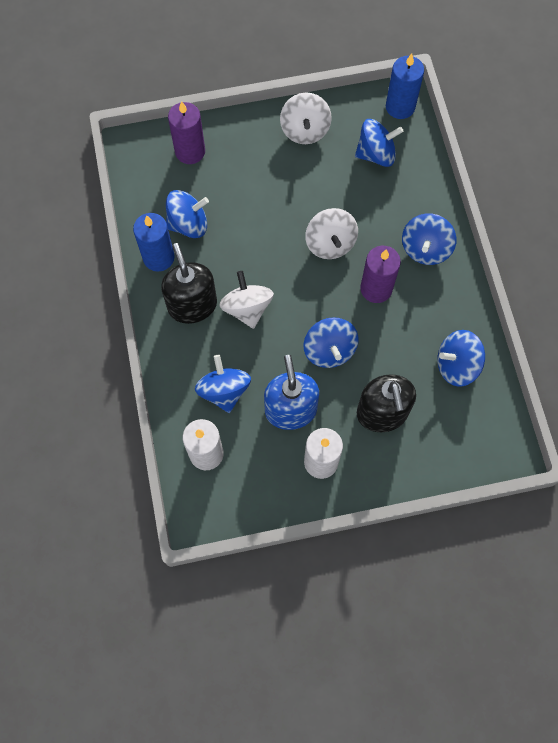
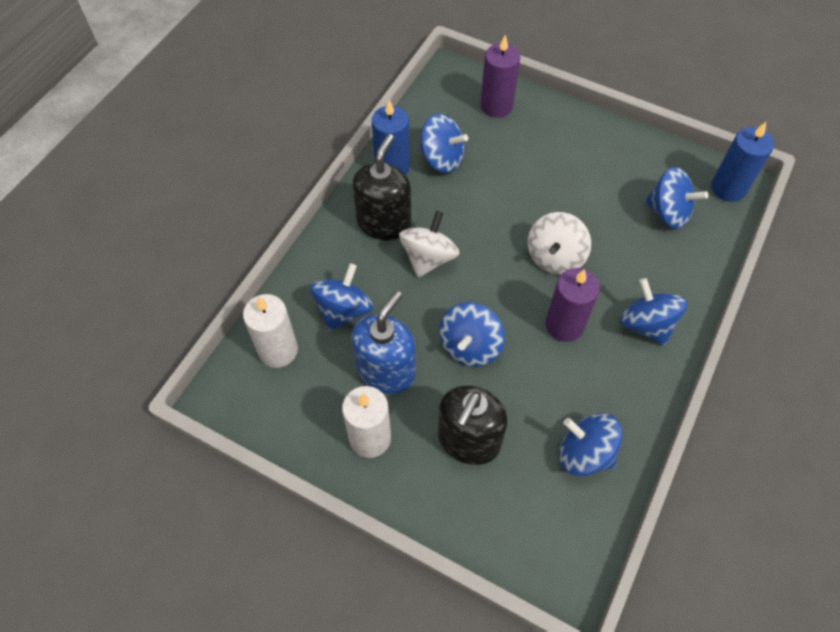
camera: 40 degrees right, 10 degrees down
(305, 130) = (616, 152): white spinning top -> none
(425, 249) = (646, 324): blue spinning top -> blue spinning top turned 90 degrees clockwise

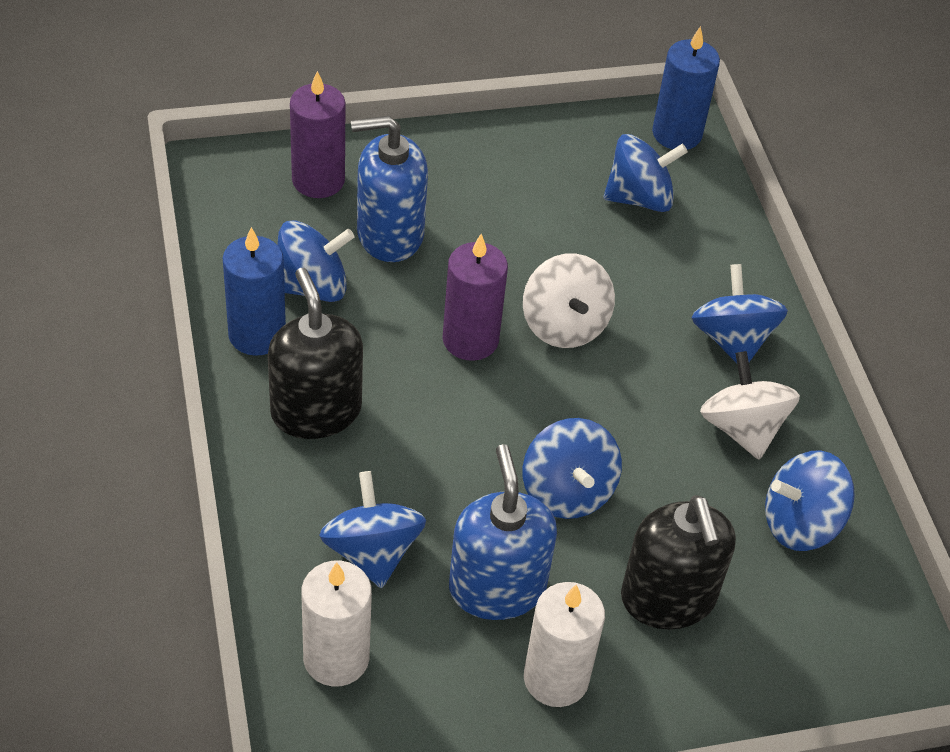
camera: 45 degrees left, 10 degrees down
(428, 258) = (416, 419): white spinning top -> white spinning top (742, 428)
(506, 154) = (389, 234): none -> blue soap dispenser
(564, 325) = (648, 397): purple candle -> purple candle (470, 339)
(646, 324) = (732, 339): blue spinning top -> blue spinning top turned 60 degrees clockwise

